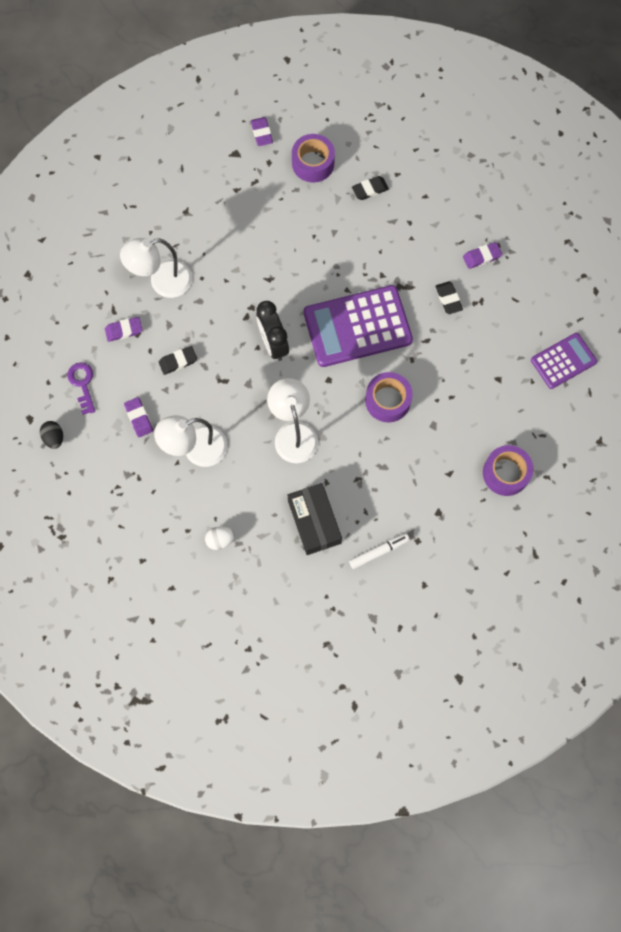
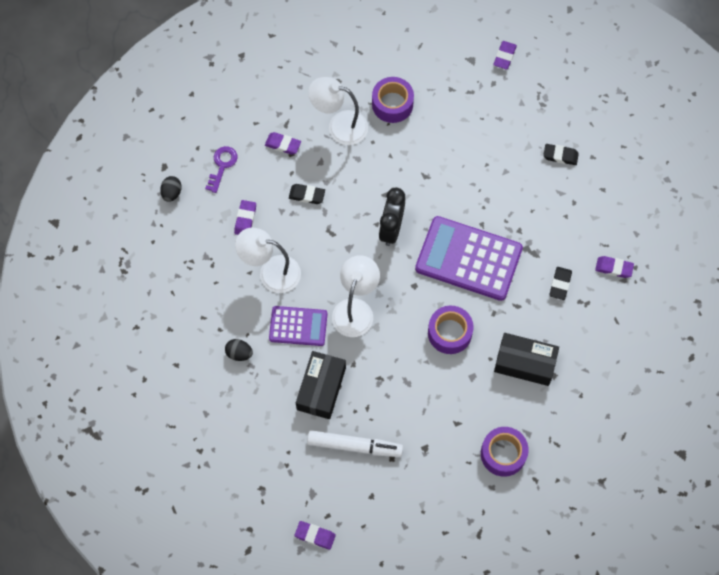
camera: 35 degrees right, 5 degrees down
(220, 540) = (239, 353): white egg -> black egg
(313, 163) = (529, 106): purple tape -> purple tape (392, 104)
(378, 552) = (354, 446): white marker -> white marker, size x1.53
(402, 652) = (315, 536): none -> purple eraser
(468, 384) = (525, 363): none -> black box
(563, 361) = (620, 396): purple calculator -> purple calculator (298, 326)

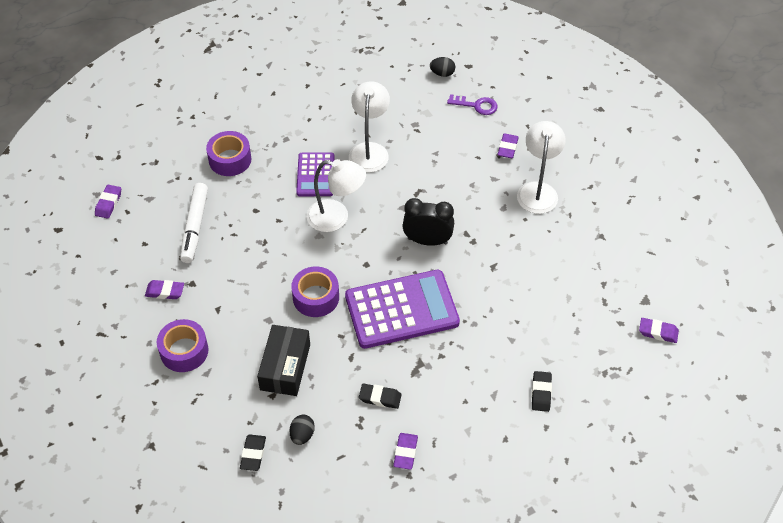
camera: 85 degrees right, 15 degrees down
(239, 353) = (286, 135): black egg -> black egg (302, 435)
(245, 219) = (422, 127): purple eraser -> purple eraser (165, 291)
(307, 195) = (455, 170): black eraser -> black eraser (253, 454)
(321, 388) = (252, 197): black box -> none
(392, 104) = (573, 232): purple tape -> purple tape (230, 159)
(468, 258) = (401, 310): purple calculator -> purple calculator turned 60 degrees clockwise

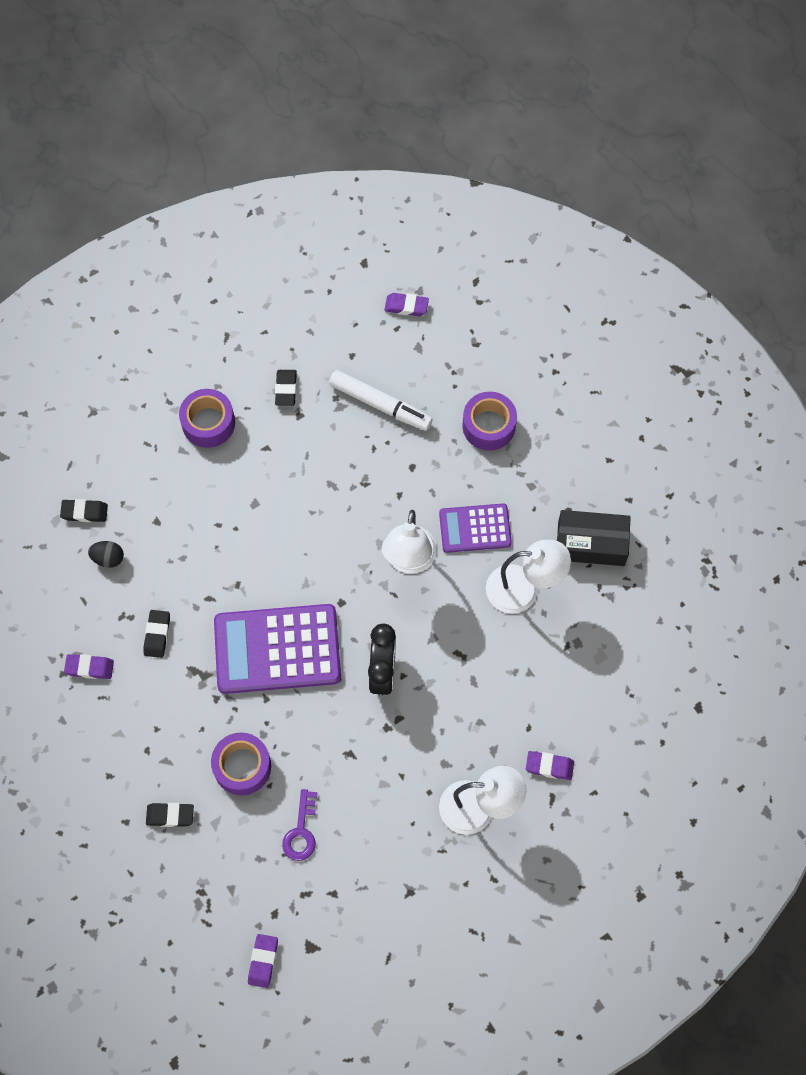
camera: 85 degrees right, 15 degrees up
(165, 291) = (286, 389): purple eraser -> black eraser
(195, 227) = (380, 404): white marker -> white marker turned 150 degrees counterclockwise
(285, 367) = (193, 530): black box -> black box (591, 543)
(316, 297) = (289, 551): purple tape -> purple tape (242, 766)
(401, 310) = (277, 649): purple calculator -> purple calculator turned 105 degrees clockwise
(442, 73) = (677, 672): black egg -> none
(476, 105) = (622, 722): purple key -> purple key (301, 831)

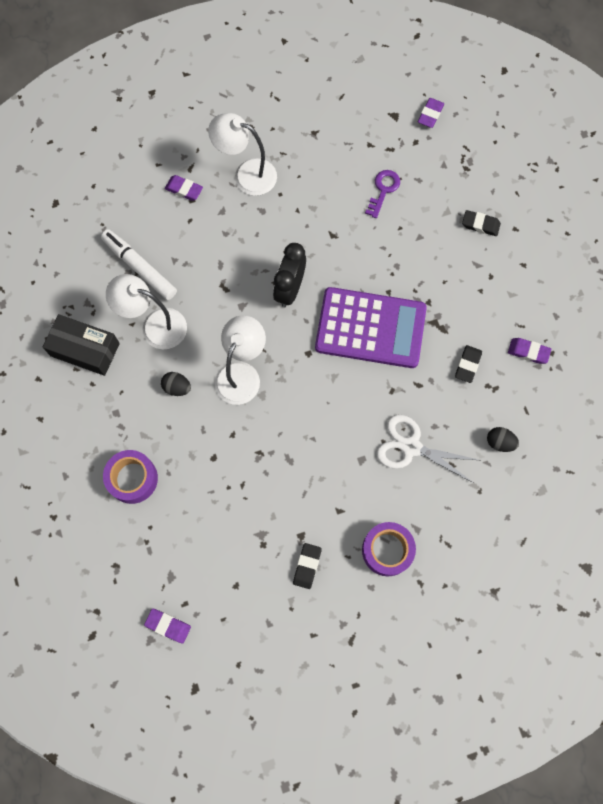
camera: 165 degrees left, 5 degrees up
(84, 512) = (515, 491): black eraser -> none
(204, 529) = (411, 447): none -> white scissors
(242, 766) = (418, 246): purple tape -> none
(380, 404) = (223, 526): white marker -> white marker (140, 268)
(475, 528) = (177, 387): purple calculator -> black egg

